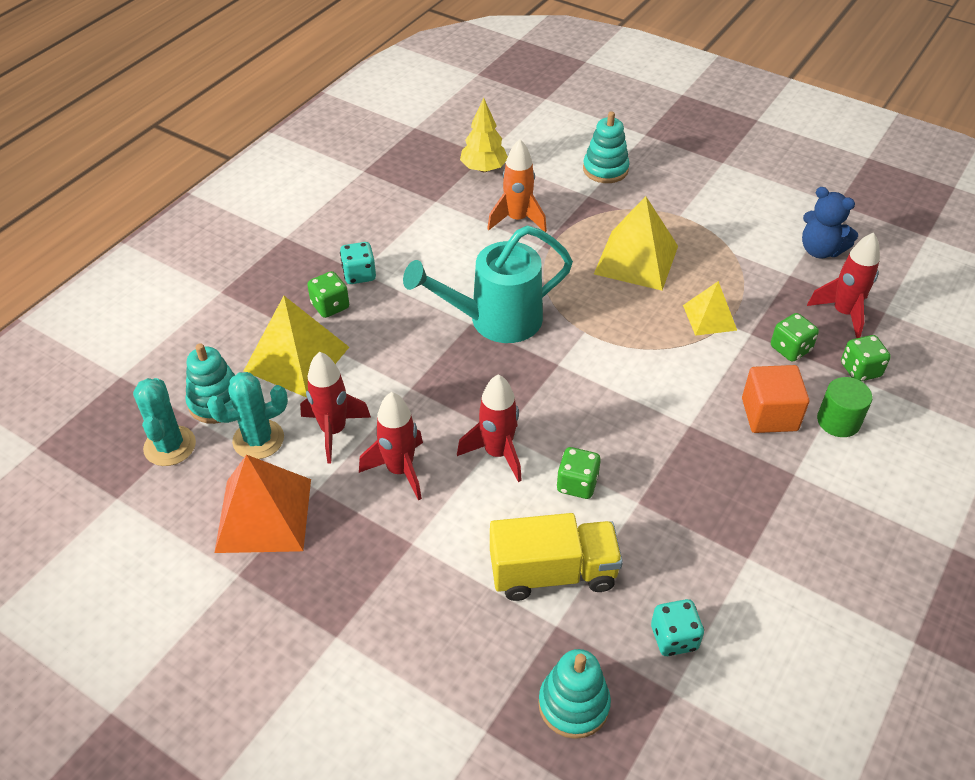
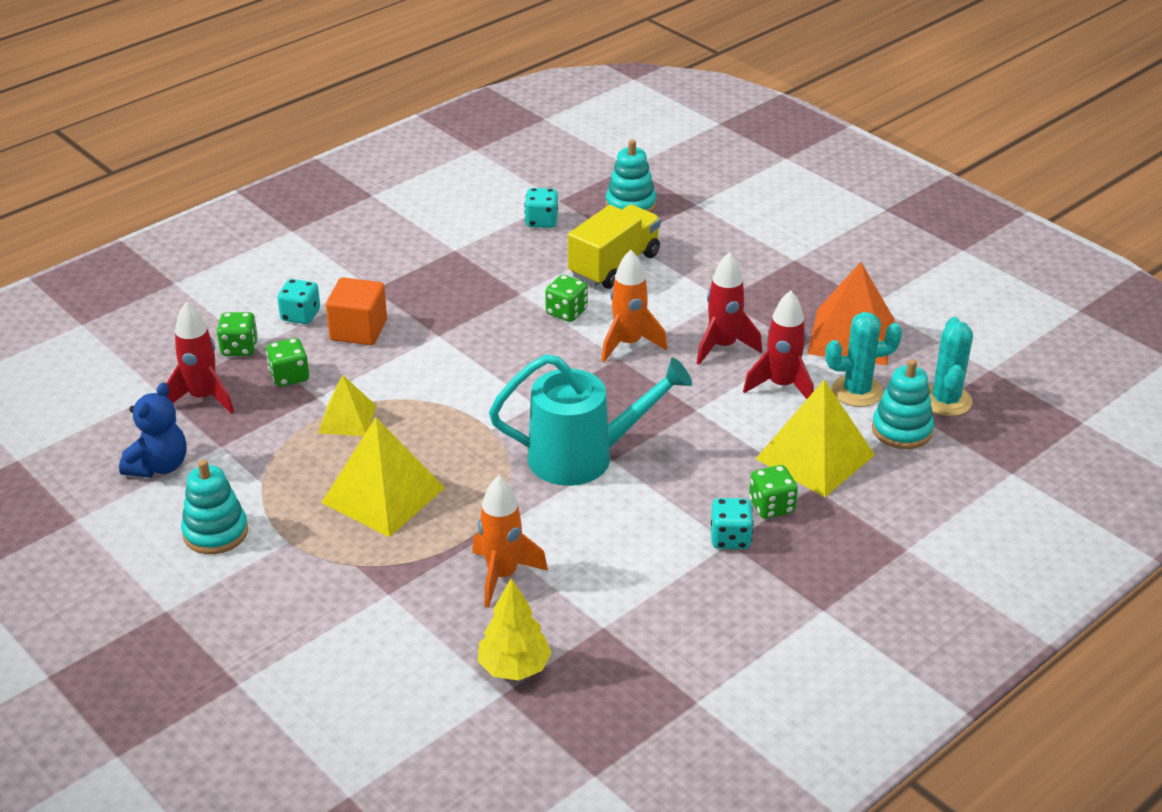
camera: 165 degrees left, 10 degrees down
(497, 453) = (628, 344): red rocket -> orange rocket
(553, 573) = (614, 265): yellow truck -> yellow truck turned 120 degrees clockwise
(605, 169) = (339, 631): turquoise stacking toy -> turquoise stacking toy (215, 532)
(820, 250) = (159, 466): blue teddy bear -> blue teddy bear turned 60 degrees clockwise
(838, 421) = (300, 315): green cylinder -> turquoise dice

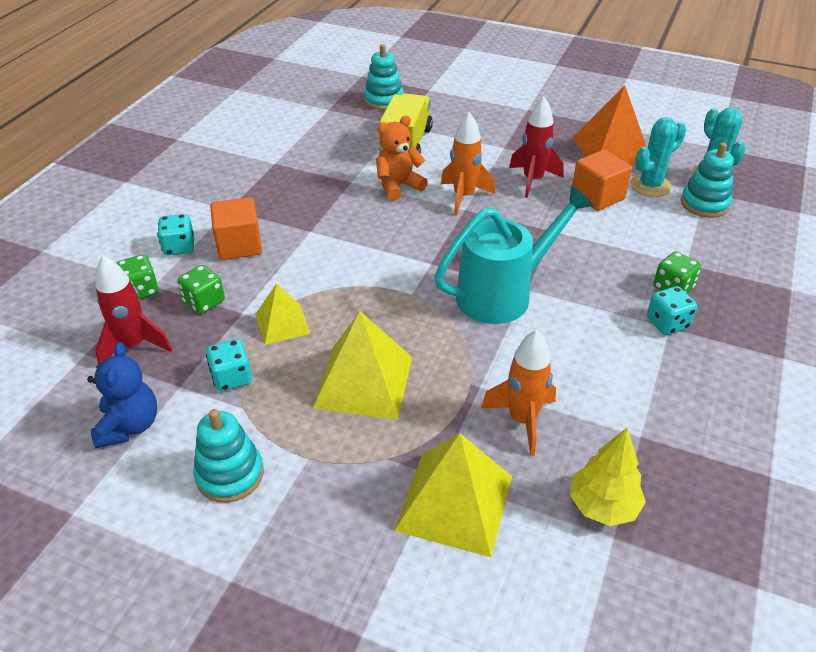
camera: 25 degrees left, 5 degrees up
(541, 221) = (327, 126): turquoise dice -> turquoise dice (232, 378)
(566, 312) = (398, 186): green dice -> orange teddy bear
(781, 386) = (597, 196): red rocket -> orange cube
(815, 456) = (667, 240): yellow pyramid -> yellow pyramid (454, 502)

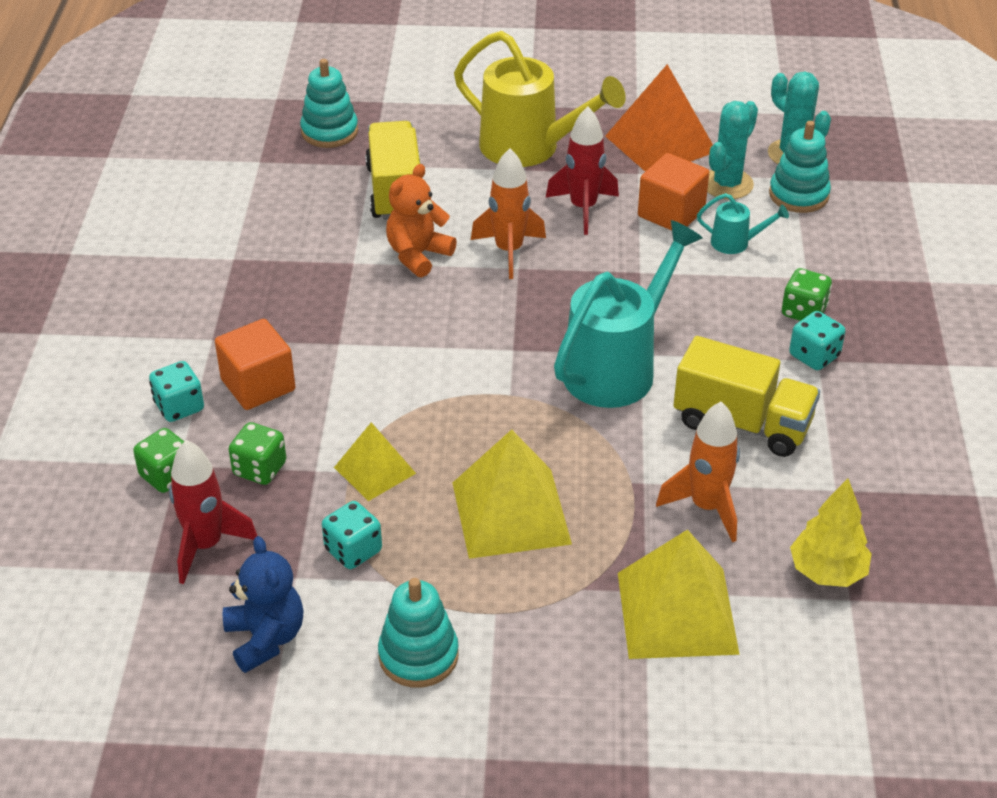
camera: 20 degrees left, 0 degrees up
(514, 135) = (530, 148): none -> yellow watering can
(583, 360) = (742, 423): none -> yellow truck
(639, 227) = (736, 243): none -> turquoise watering can

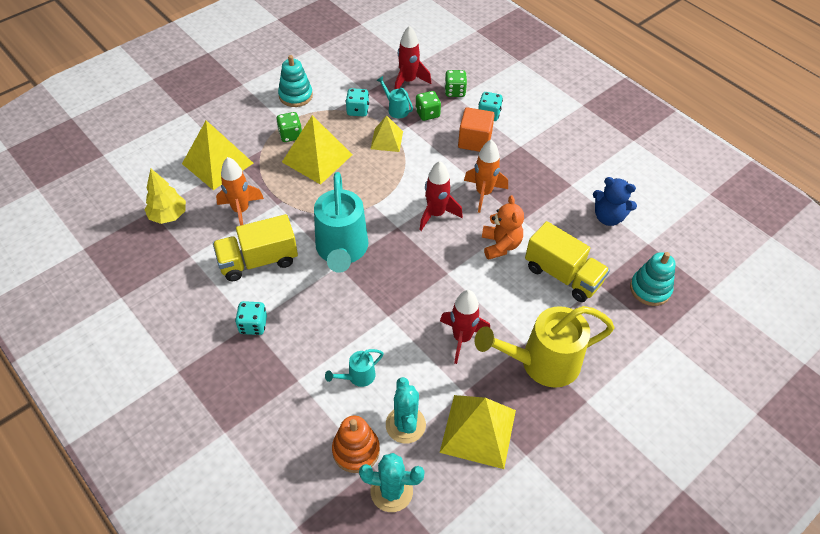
camera: 135 degrees right, 10 degrees up
(265, 638) = (351, 71): blue teddy bear -> blue teddy bear (608, 217)
(293, 510) = (396, 109): none -> turquoise watering can
(445, 332) = (436, 214): none -> red rocket
(509, 251) = (463, 279): orange rocket -> orange rocket (483, 193)
(660, 143) = (478, 431): orange pyramid -> yellow pyramid
(671, 213) = (413, 372): orange cube -> none
(798, 195) = (356, 450): turquoise stacking toy -> orange stacking toy
(803, 312) = (280, 352): green dice -> green dice (290, 135)

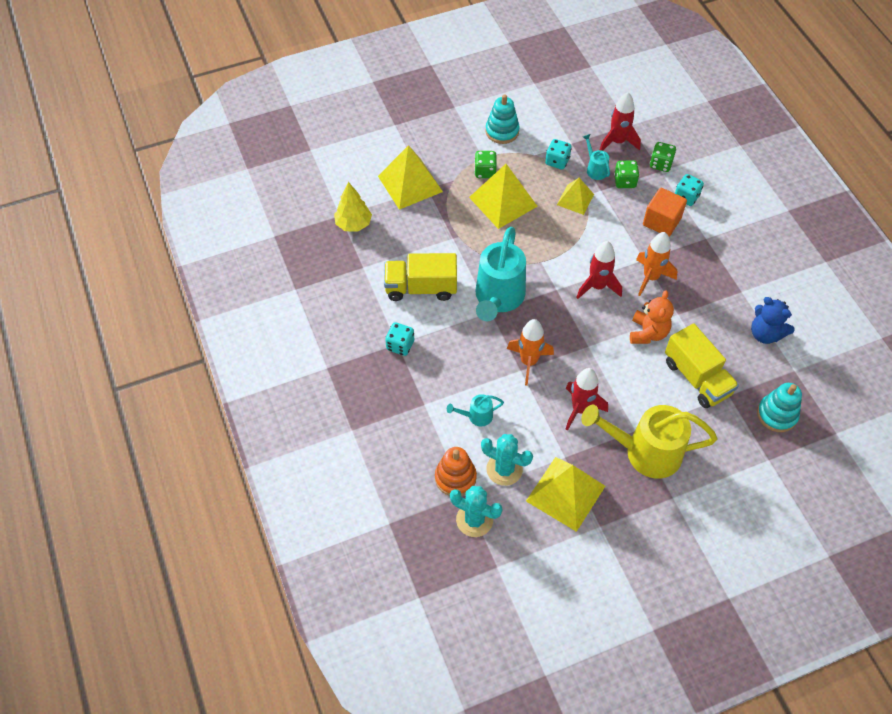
camera: 20 degrees right, 5 degrees up
(241, 210) = (418, 236): orange rocket -> orange rocket (528, 362)
(405, 425) = (504, 469): turquoise cactus -> turquoise cactus turned 75 degrees counterclockwise

